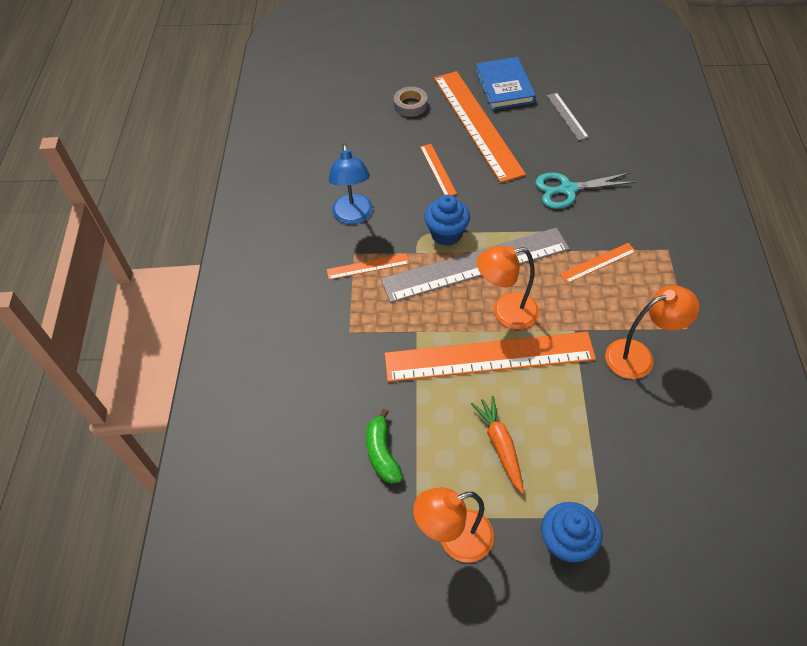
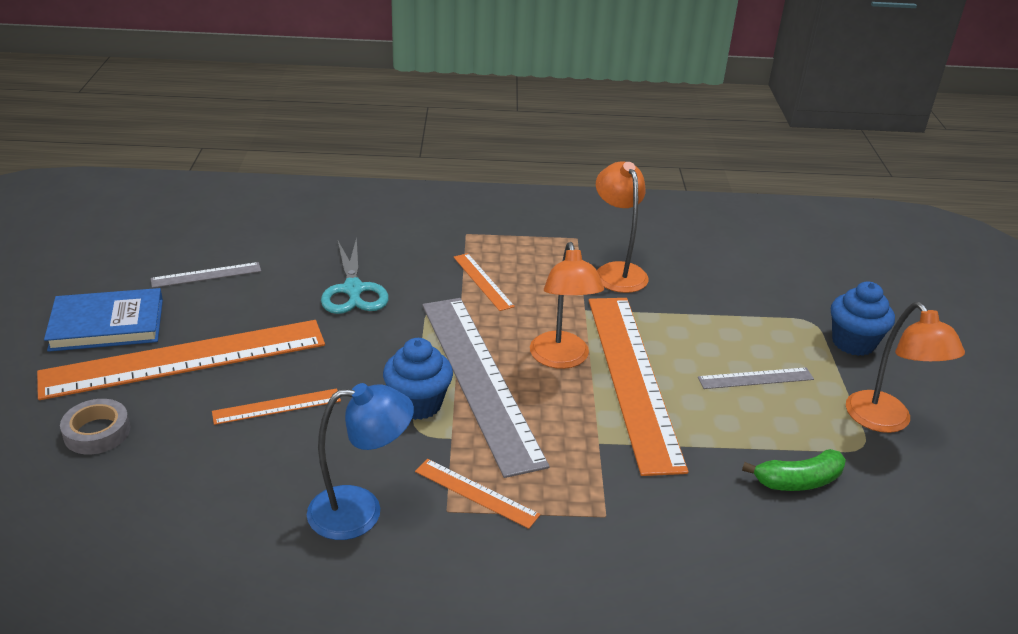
camera: 95 degrees left, 20 degrees down
(368, 266) = (476, 493): orange ruler -> orange ruler turned 45 degrees counterclockwise
(500, 445) = (755, 378): orange carrot -> grey ruler

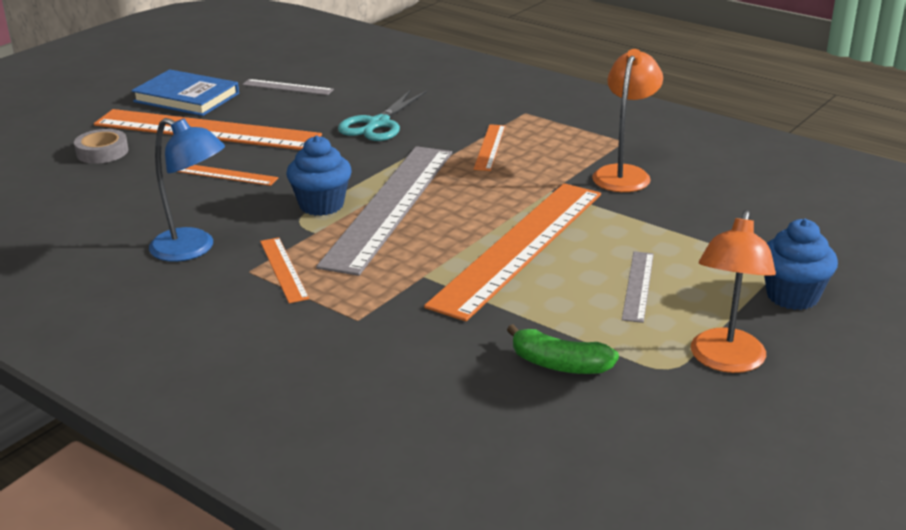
camera: 40 degrees right, 5 degrees down
(561, 359) = (477, 215): orange lamp -> none
(755, 378) = (638, 286): grey ruler -> grey ruler turned 75 degrees clockwise

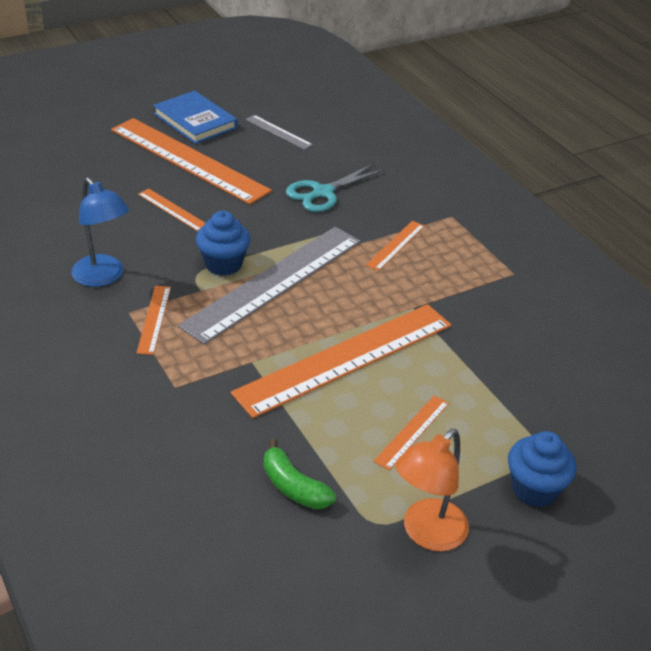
camera: 20 degrees right, 10 degrees up
(102, 152) = (100, 159): grey tape -> none
(624, 174) = (488, 310): orange lamp -> none
(638, 286) = (412, 431): grey ruler -> orange ruler

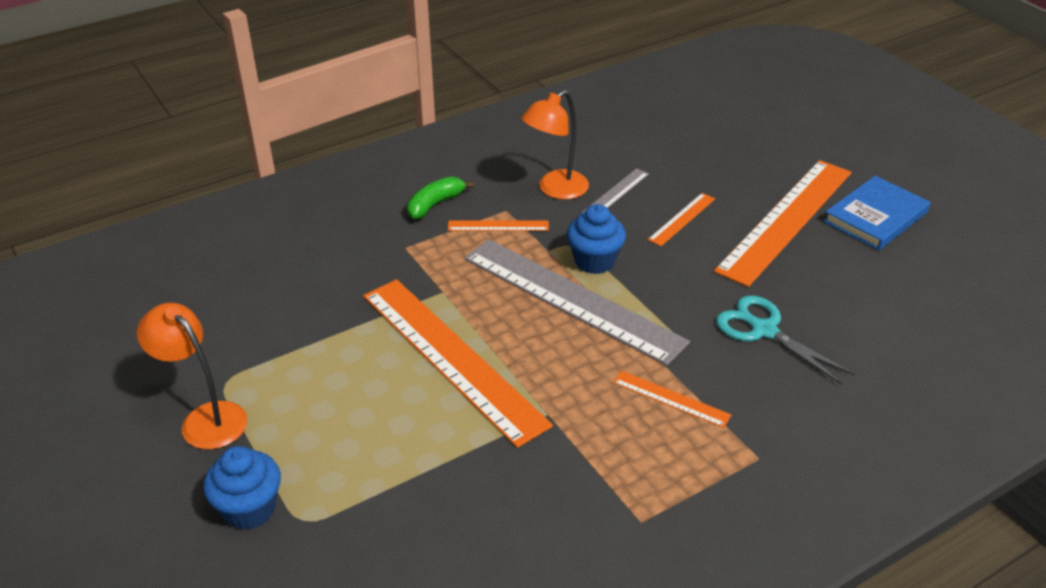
camera: 90 degrees right, 0 degrees up
(103, 277) = (555, 190): blue lamp -> orange lamp
(278, 132) = (890, 285): grey ruler -> grey ruler (615, 193)
(293, 487) = (275, 327): green banana -> green banana (435, 204)
(412, 431) = (341, 410): orange ruler -> none

